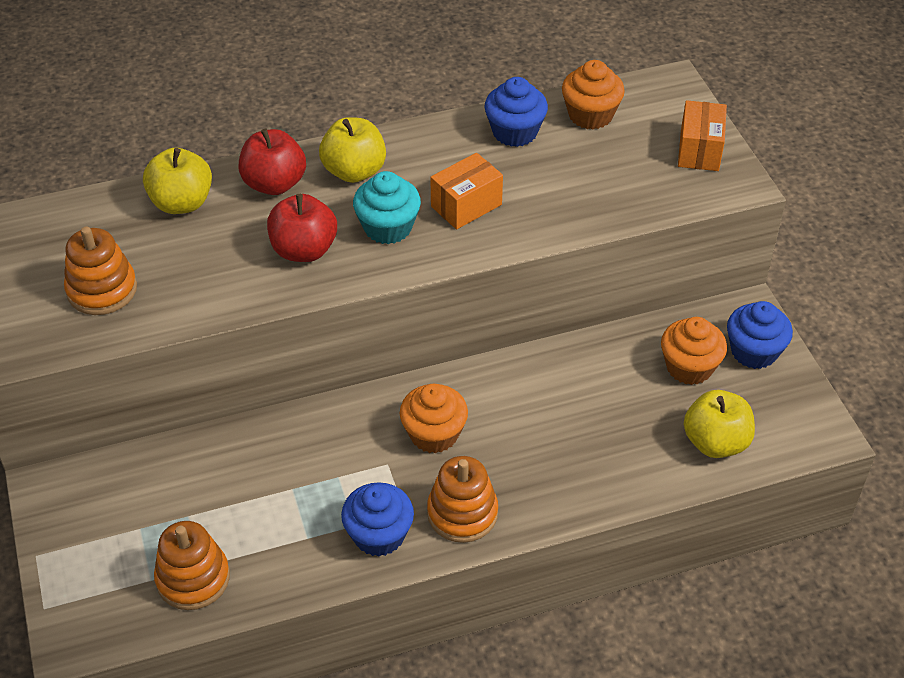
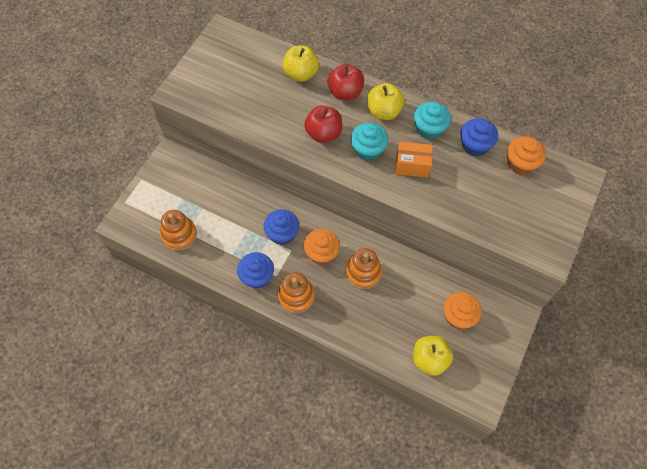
camera: 45 degrees right, 15 degrees up
(102, 290) = (233, 91): orange stacking toy -> orange stacking toy (363, 272)
(437, 151) = (429, 129): none -> turquoise cupcake
(699, 150) = (552, 223): orange box -> none
(754, 351) = (496, 335): blue cupcake -> blue cupcake (282, 234)

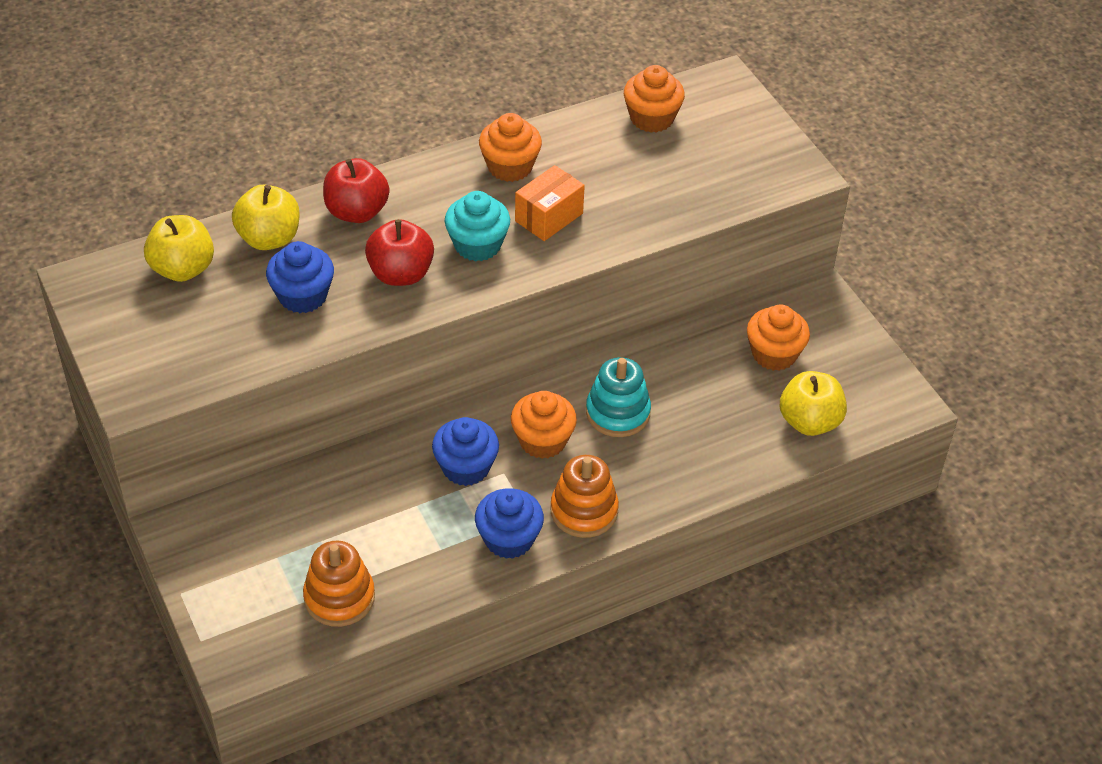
camera: 55 degrees left, 15 degrees down
(363, 272) = (618, 413): orange stacking toy -> turquoise stacking toy
(383, 111) = (433, 193): yellow apple -> yellow apple (183, 269)
(429, 129) = (510, 167): turquoise cupcake -> orange cupcake
(475, 145) = (581, 141): blue cupcake -> blue cupcake (303, 296)

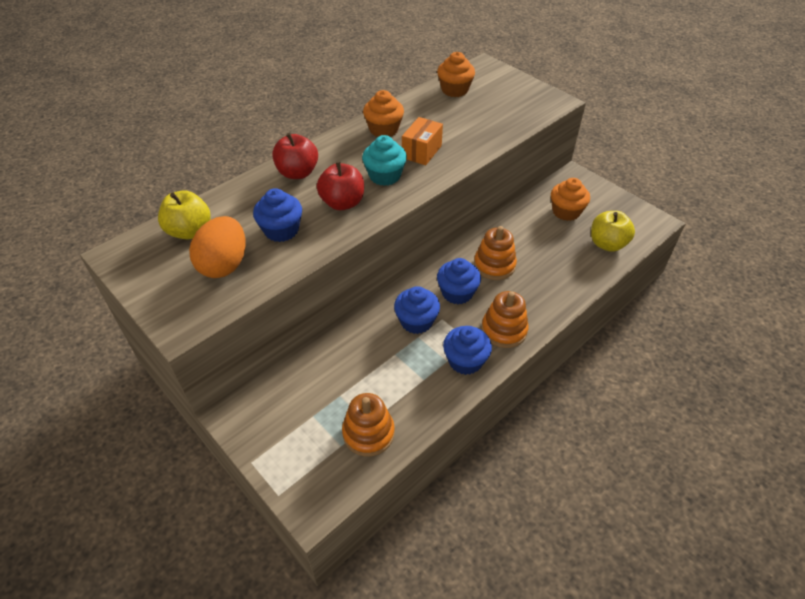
camera: 15 degrees left, 0 degrees up
(213, 328) = (224, 264): none -> orange egg
(269, 238) = (244, 200): yellow apple -> none
(542, 440) = (457, 293): orange cupcake -> blue cupcake
(618, 413) = (494, 265): turquoise stacking toy -> orange stacking toy

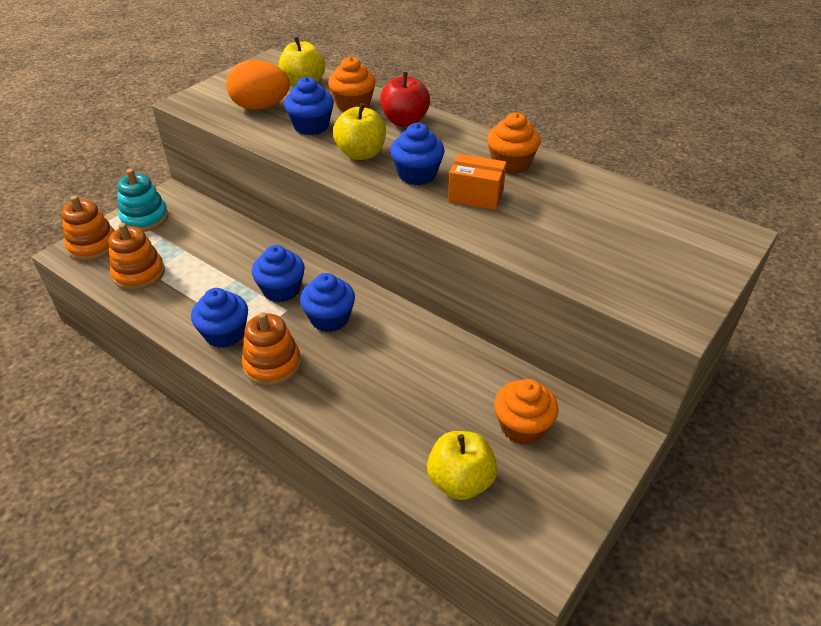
camera: 80 degrees right, 5 degrees down
(271, 435) = (145, 218): none -> turquoise stacking toy
(342, 203) = (361, 154): red apple -> yellow apple
(385, 176) = (417, 174): turquoise cupcake -> blue cupcake
(454, 90) = (641, 210): orange cupcake -> orange cupcake (353, 105)
(494, 265) = (384, 349): orange stacking toy -> orange stacking toy (93, 246)

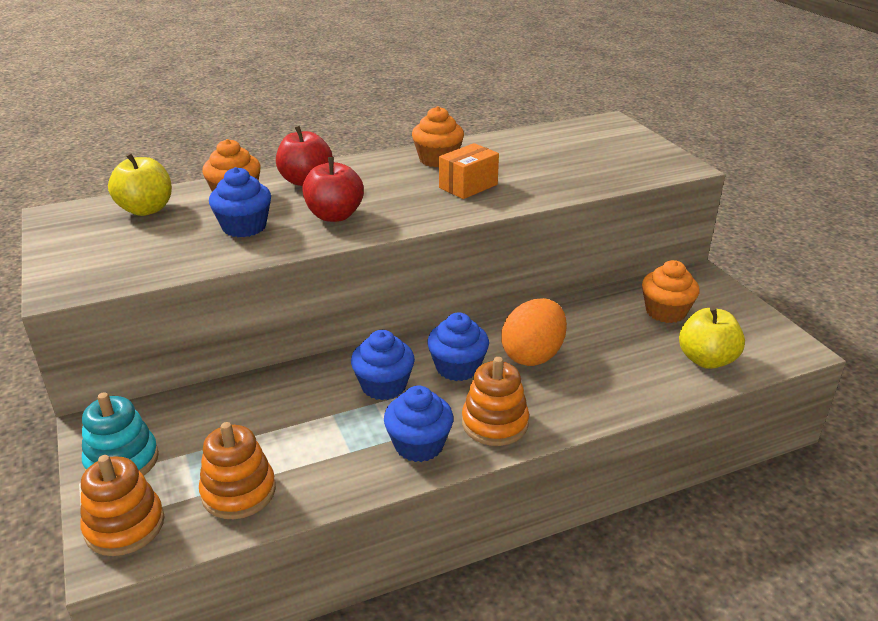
camera: 60 degrees left, 10 degrees down
(261, 107) = (156, 245): orange egg -> orange egg (533, 355)
(361, 154) = (334, 215): yellow apple -> red apple
(417, 174) = (405, 200): blue cupcake -> none

